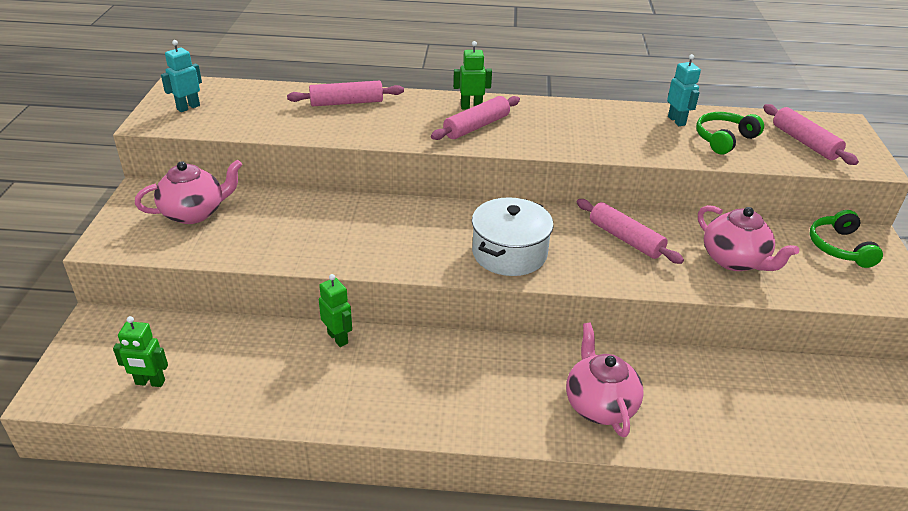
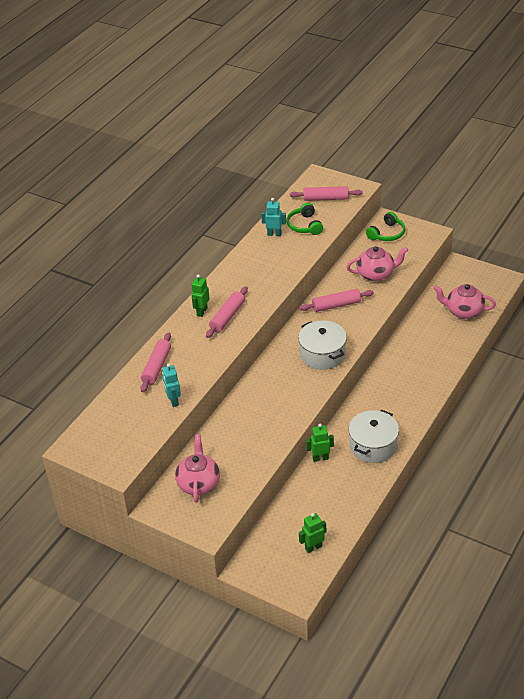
camera: 60 degrees left, 5 degrees up
(150, 382) = (313, 547): green robot -> green robot turned 150 degrees counterclockwise
(188, 107) = (109, 448): turquoise robot -> turquoise robot (173, 401)
(393, 391) = (373, 445): none -> white pot
(476, 126) = (227, 317): pink rolling pin -> pink rolling pin turned 45 degrees clockwise
(599, 404) = (421, 372): pink teapot -> pink teapot (463, 311)
(839, 247) = (387, 234): green headphones -> green headphones turned 75 degrees counterclockwise

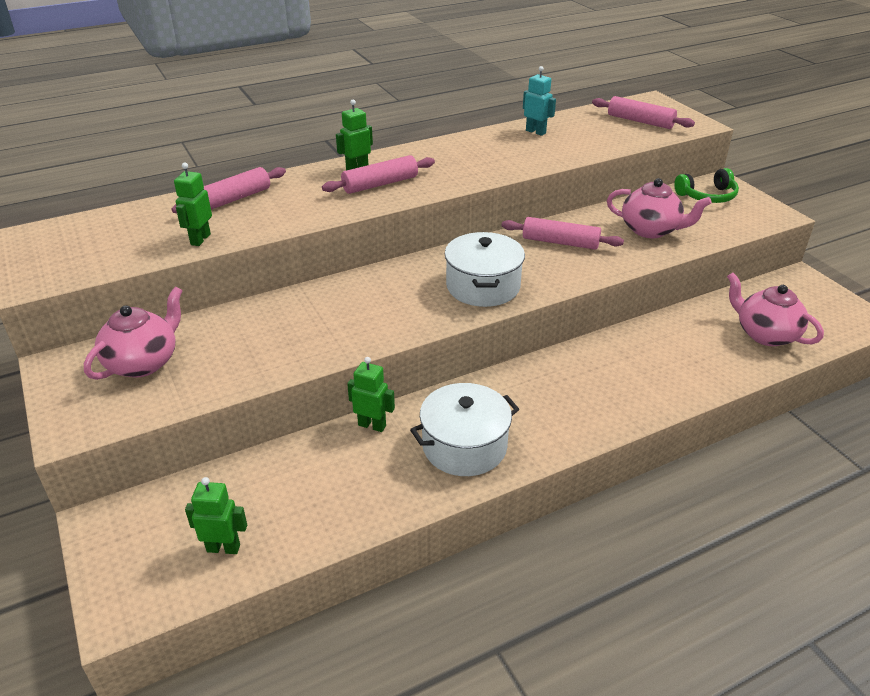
camera: 30 degrees right, 5 degrees down
(173, 401) = (200, 239): turquoise robot -> green robot
(304, 225) = (584, 136): green headphones -> none

